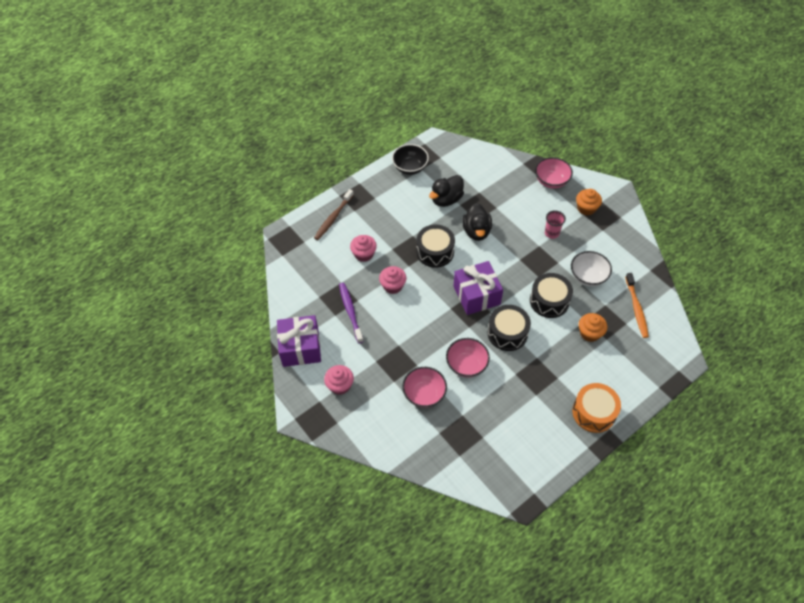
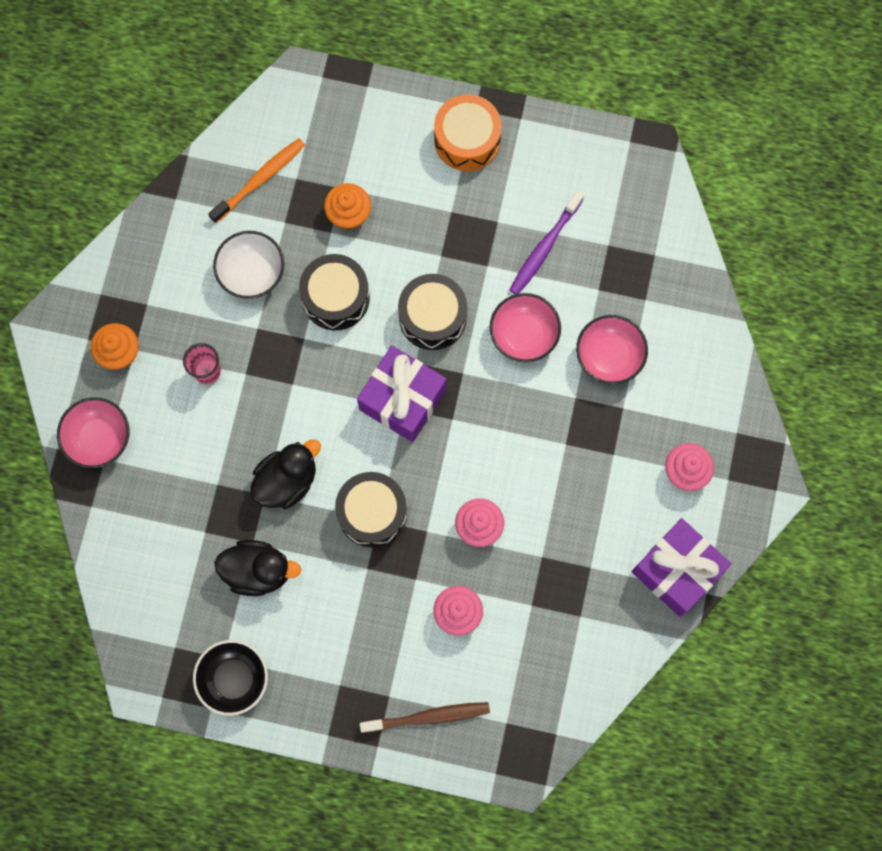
camera: 130 degrees left, 20 degrees up
(350, 312) = (568, 551): purple toothbrush -> purple toothbrush (544, 247)

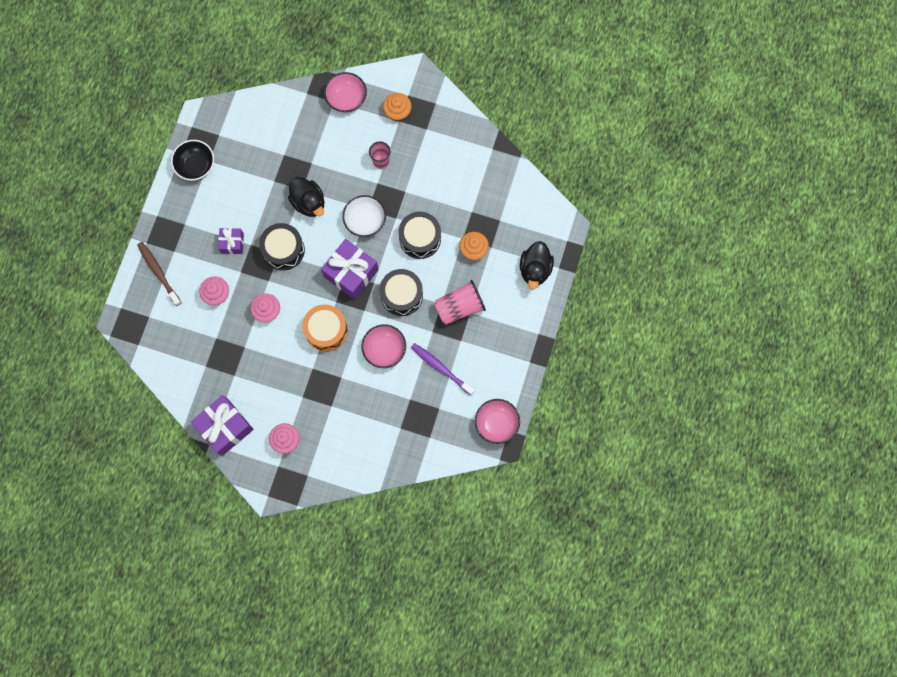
camera: 95 degrees right, 0 degrees up
(252, 273) = (440, 190): white bowl -> white bowl (365, 221)
(258, 571) = (257, 183): black duck -> black duck (535, 269)
(260, 179) = (500, 199): orange toothbrush -> none
(367, 599) = (232, 243): none -> purple gift
(428, 717) = (159, 272): brown toothbrush -> brown toothbrush turned 150 degrees clockwise
(444, 228) = (459, 307): none -> pink cup
(467, 140) = (517, 326): orange drum -> orange drum (326, 330)
(609, 356) = (365, 401): pink bowl -> pink bowl (496, 423)

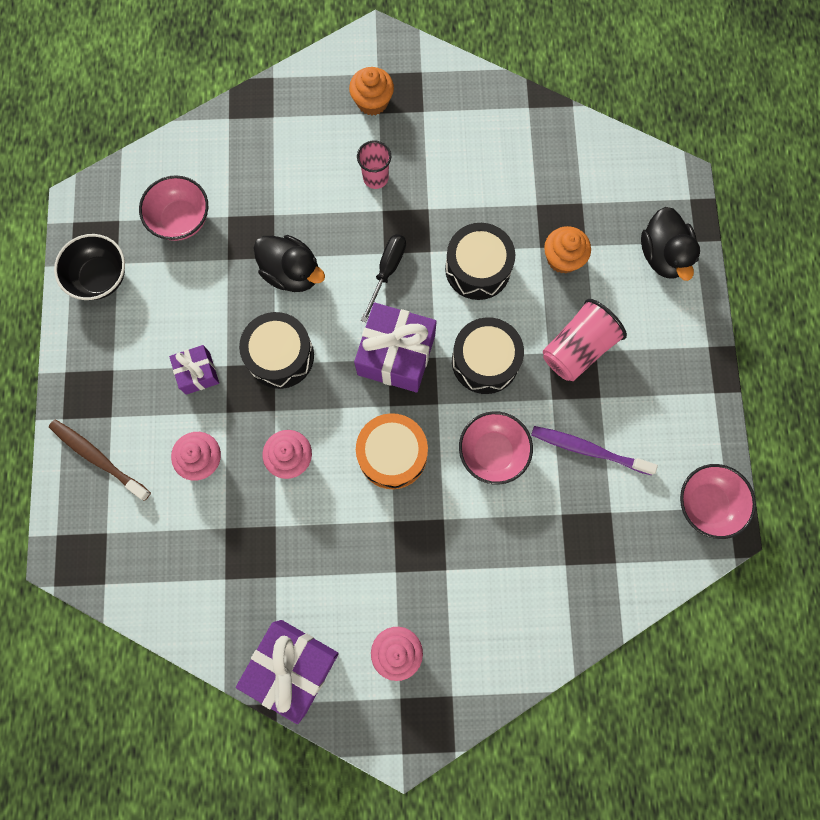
camera: 20 degrees left, 0 degrees up
(346, 99) = (291, 107): pink bowl -> pink bowl (181, 219)
(365, 221) = (387, 271): white bowl -> black screwdriver

